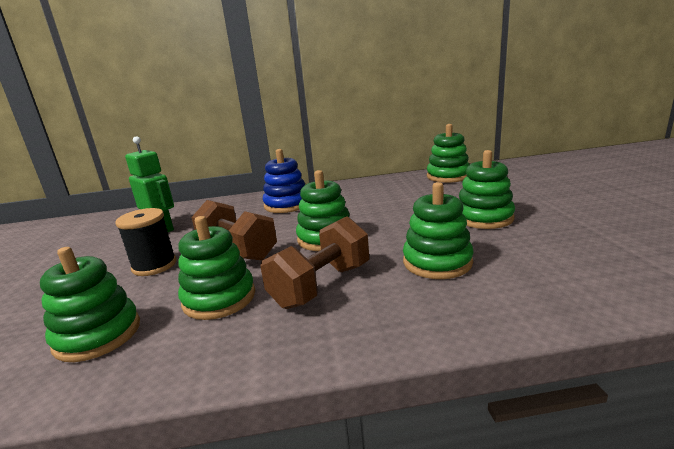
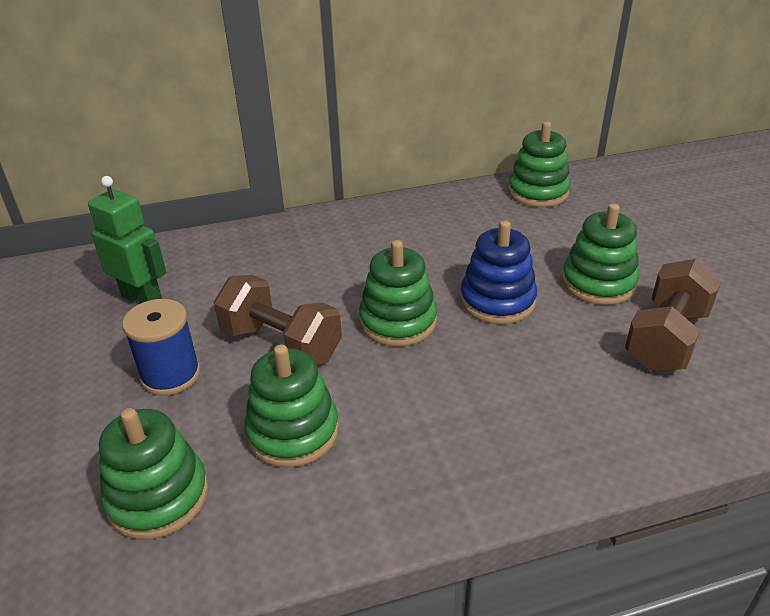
camera: 10 degrees left, 15 degrees up
(154, 265) = (171, 375): black spool -> blue spool
(287, 204) = (317, 249): blue stacking toy -> blue stacking toy (497, 301)
(321, 285) = (418, 407): brown dumbbell -> brown dumbbell (666, 339)
(437, 262) = (552, 365): green stacking toy -> none

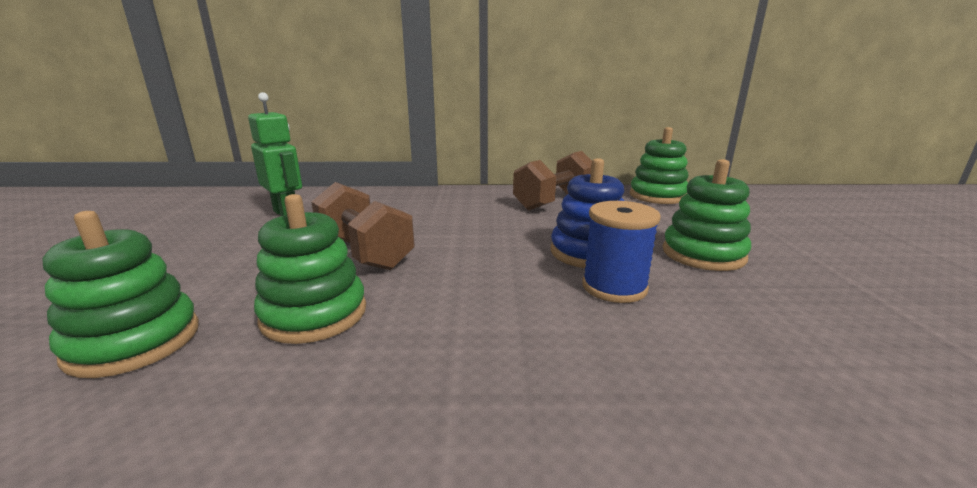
camera: 15 degrees right, 15 degrees down
(171, 375) = (255, 257): blue spool -> blue spool (614, 287)
(398, 321) = (482, 253): green stacking toy -> none
(666, 339) = (781, 307): brown dumbbell -> brown dumbbell (554, 202)

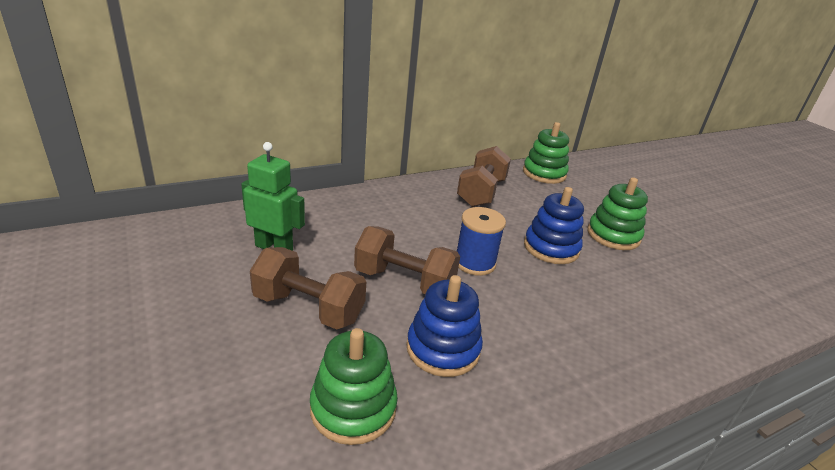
camera: 30 degrees left, 10 degrees up
(242, 255) = (308, 308): none -> brown dumbbell
(314, 314) = (443, 349): green stacking toy -> blue stacking toy
(614, 287) = (589, 277): blue spool -> blue spool (475, 263)

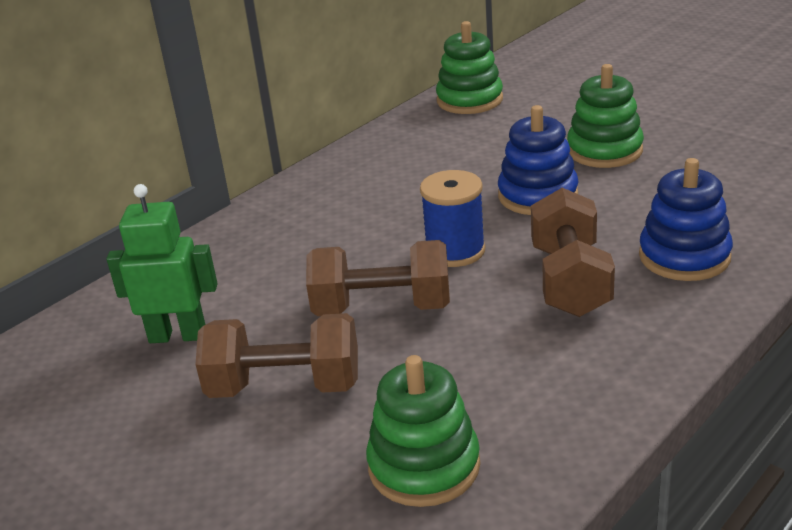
camera: 15 degrees left, 0 degrees up
(443, 349) = (483, 363): blue stacking toy -> blue stacking toy (684, 256)
(481, 193) = (403, 158): brown dumbbell -> brown dumbbell (570, 281)

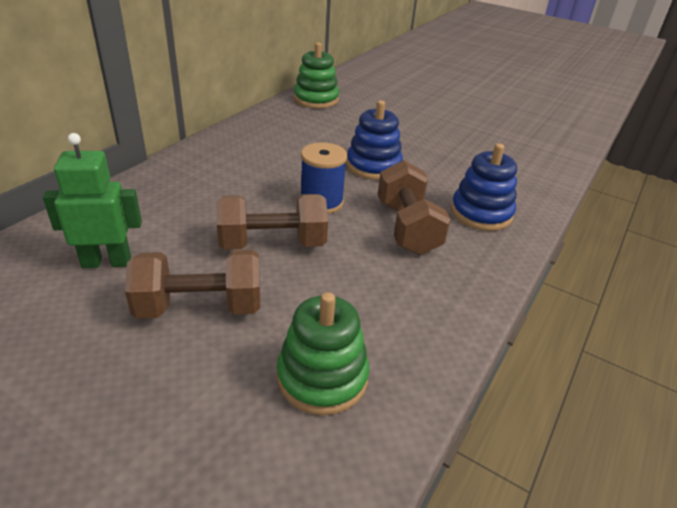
camera: 15 degrees left, 5 degrees up
(604, 150) = (412, 138): green stacking toy -> none

